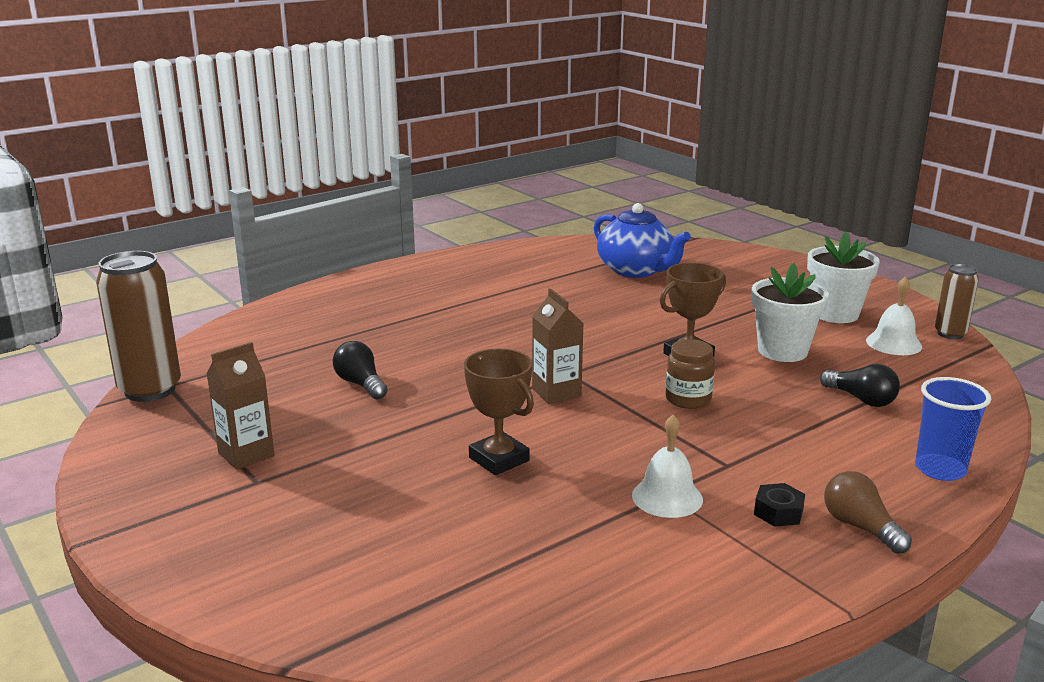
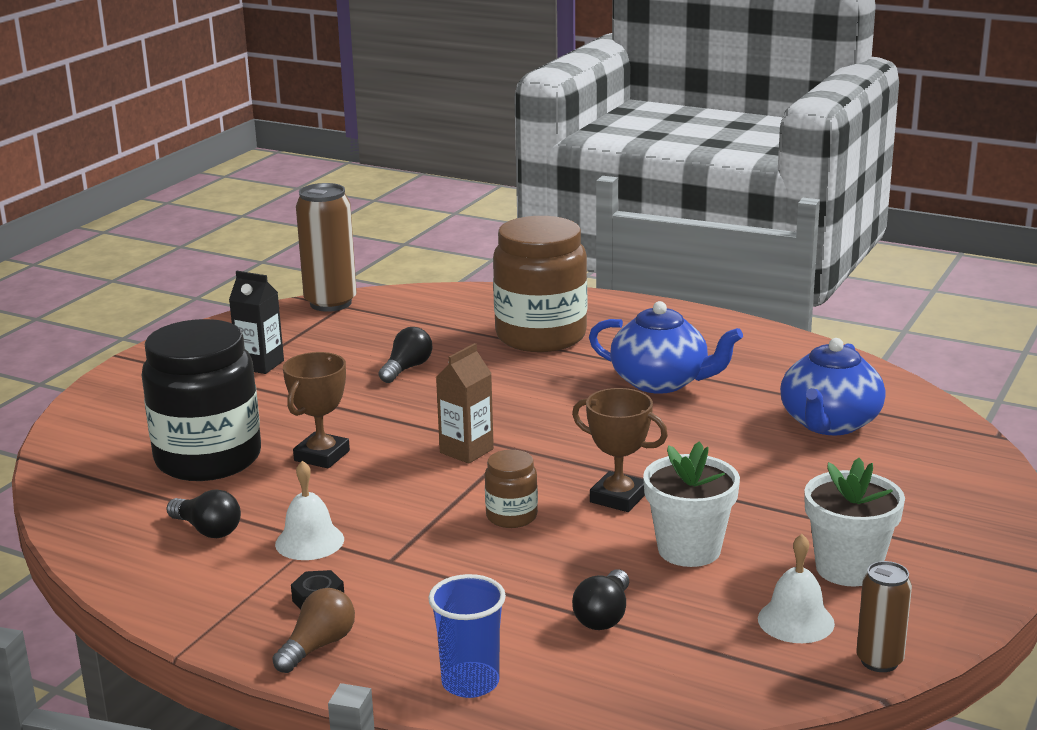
camera: 65 degrees right, 0 degrees up
(246, 454) = (260, 364): brown carton -> black carton
(373, 319) = (541, 336): none -> brown jar
(440, 524) = (208, 459): none -> black jar
(514, 299) = (661, 382): none -> blue teapot
(602, 550) = (207, 530): none -> black light bulb

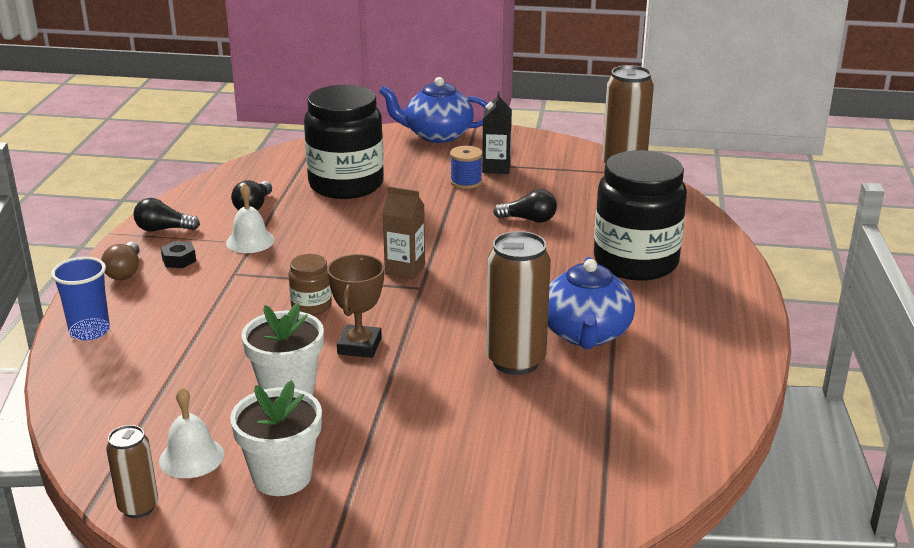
camera: 70 degrees right, 5 degrees up
(279, 386) = (466, 182): none -> blue spool
(318, 646) = (125, 272): brown light bulb -> brown light bulb turned 75 degrees clockwise
(322, 456) = (369, 219): brown trophy -> none
(541, 336) = (635, 262): brown jar -> black jar
(604, 616) = (181, 368): black light bulb -> black light bulb (163, 229)
(692, 421) = (516, 361): none -> brown can
(829, 423) = (559, 438): blue teapot -> blue teapot (437, 135)

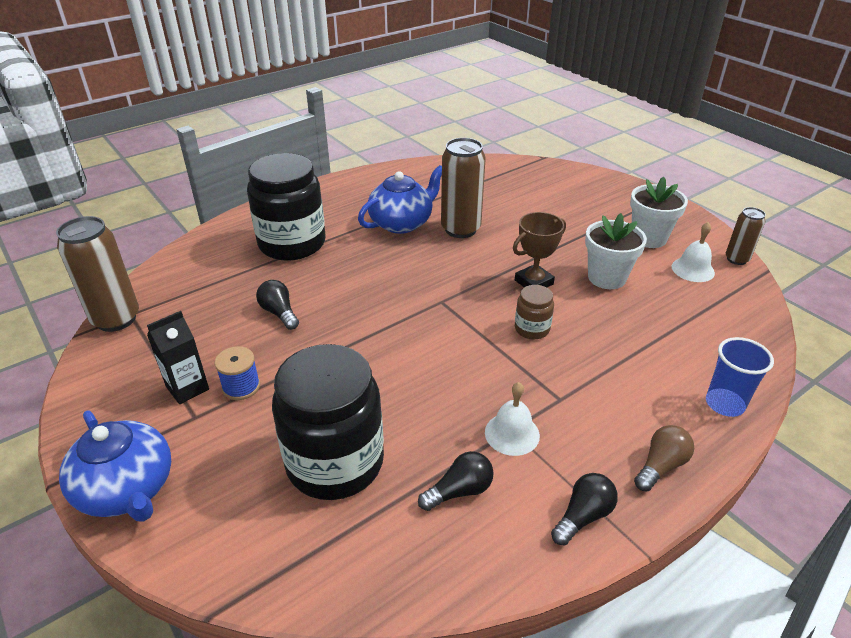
camera: 135 degrees left, 10 degrees up
(163, 229) = (583, 516): black light bulb -> black light bulb turned 90 degrees counterclockwise
(179, 260) = (597, 450): black nut -> none
(405, 269) = (430, 322): brown carton -> none

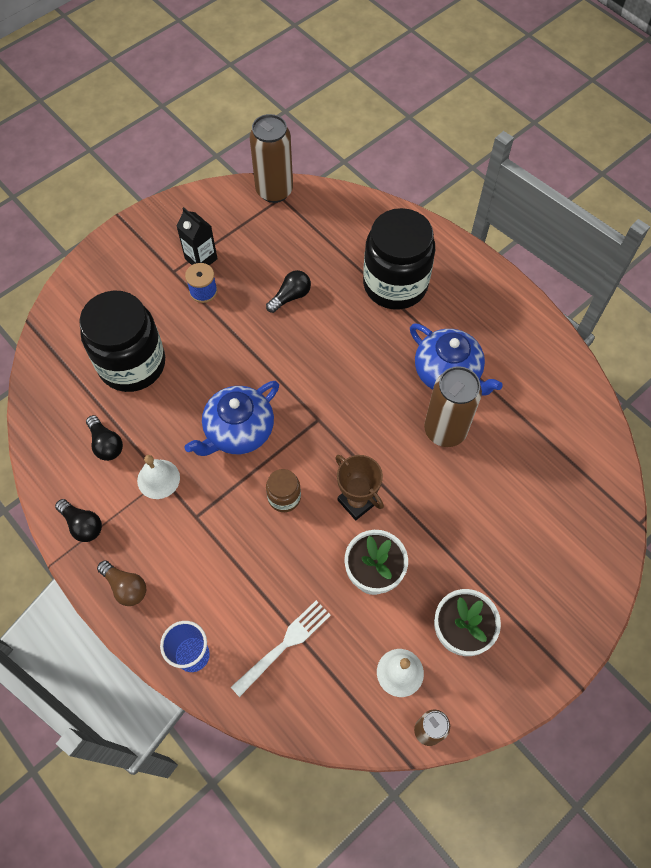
camera: 85 degrees right, 25 degrees up
(127, 489) = (112, 254): blue teapot -> blue teapot (238, 431)
(691, 336) = (284, 645): none -> white fork

